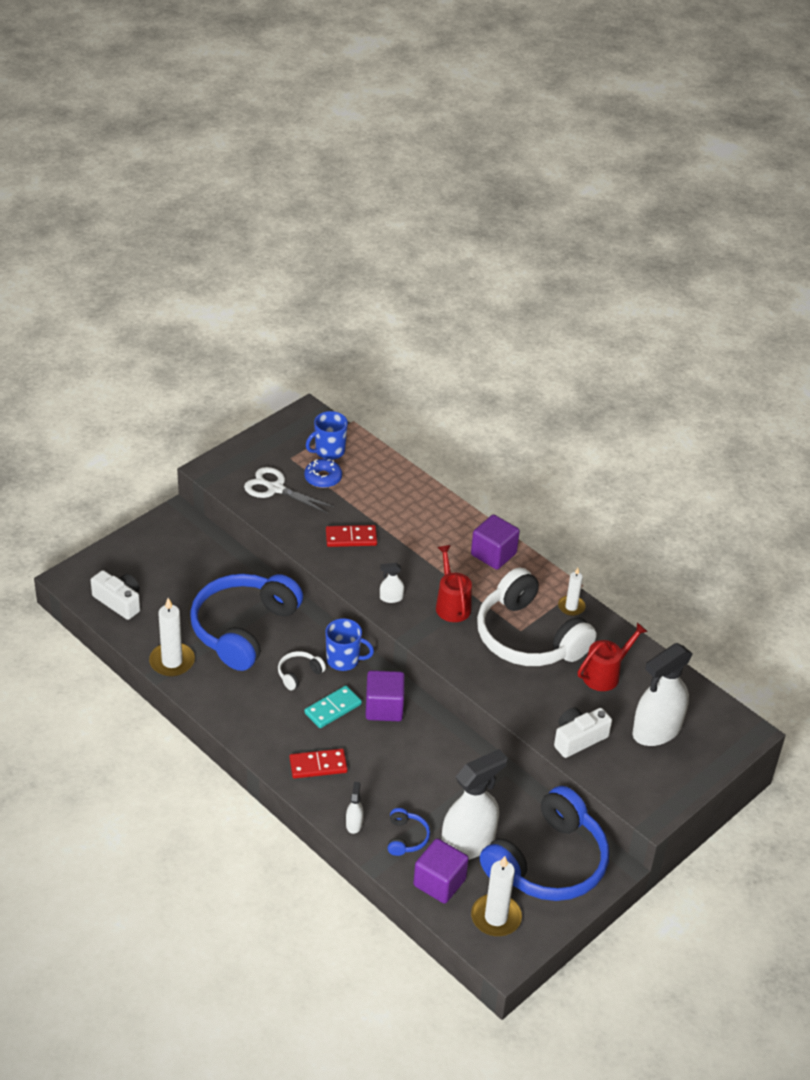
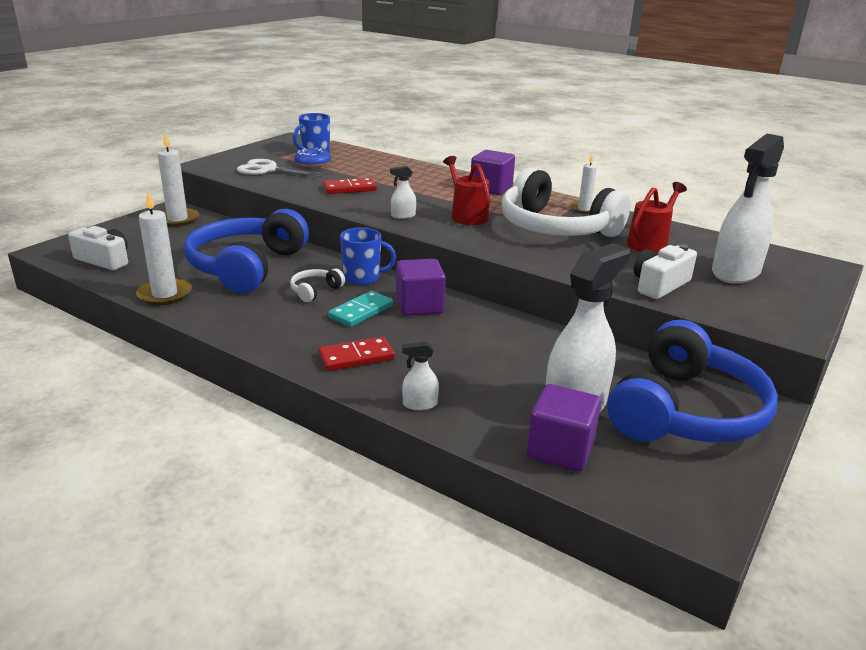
camera: 10 degrees left, 15 degrees down
(354, 824) = (419, 404): white spray bottle -> white spray bottle turned 90 degrees counterclockwise
(406, 837) = (493, 409): blue headphones -> none
(496, 917) = (659, 478): white candle -> white candle (177, 219)

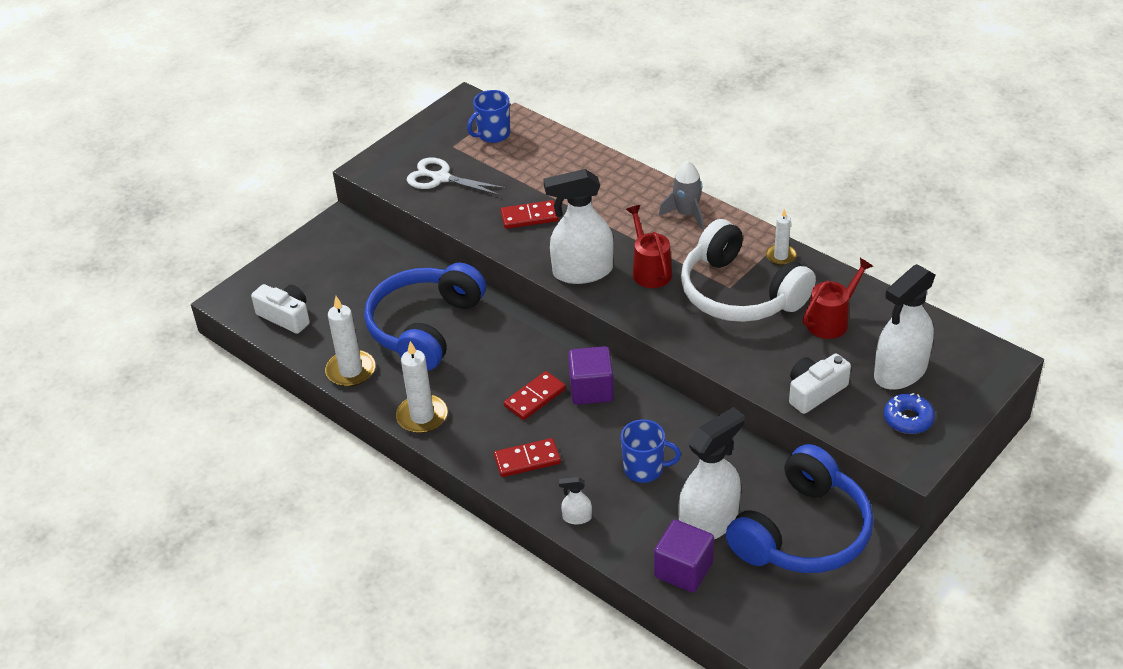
camera: 10 degrees right, 15 degrees up
(177, 219) = (347, 243): white candle -> white candle (422, 416)
(313, 163) = (490, 161): blue donut -> blue donut (908, 419)
(315, 291) = (492, 366): white headphones -> none
(361, 312) = (535, 398): turquoise domino -> red domino
(363, 278) = (539, 345): blue mug -> blue mug (644, 469)
(403, 216) = (582, 271): white spray bottle -> white spray bottle, size x2.35
(491, 188) = (686, 214): purple cube -> grey rocket

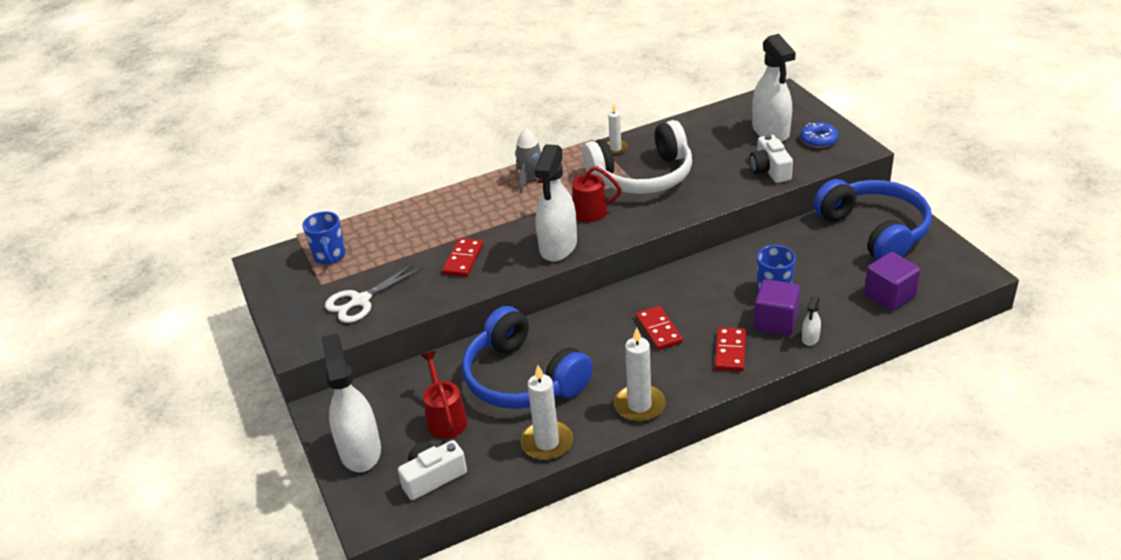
camera: 65 degrees left, 5 degrees down
(591, 389) = (669, 296): purple cube -> purple cube (776, 321)
(709, 522) = (846, 271): white spray bottle -> white spray bottle (360, 450)
(832, 320) = (700, 145): red watering can -> red watering can (445, 418)

